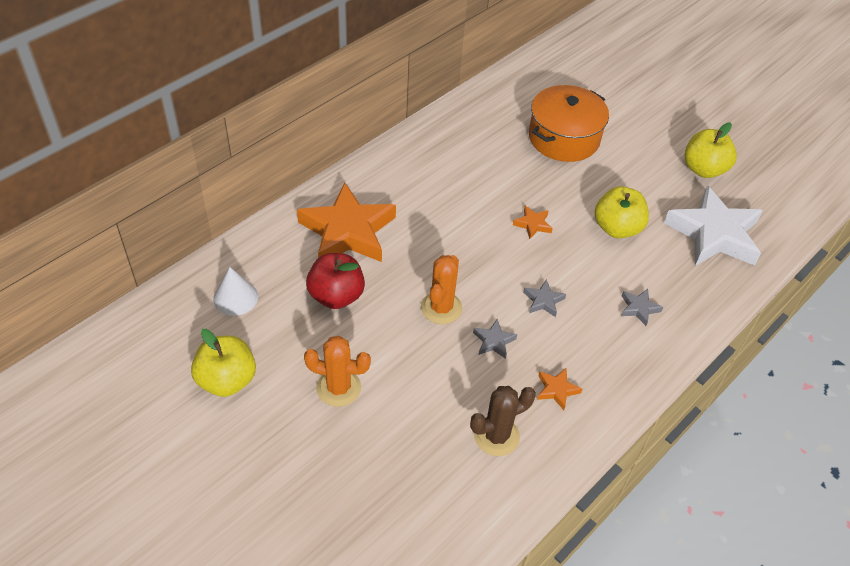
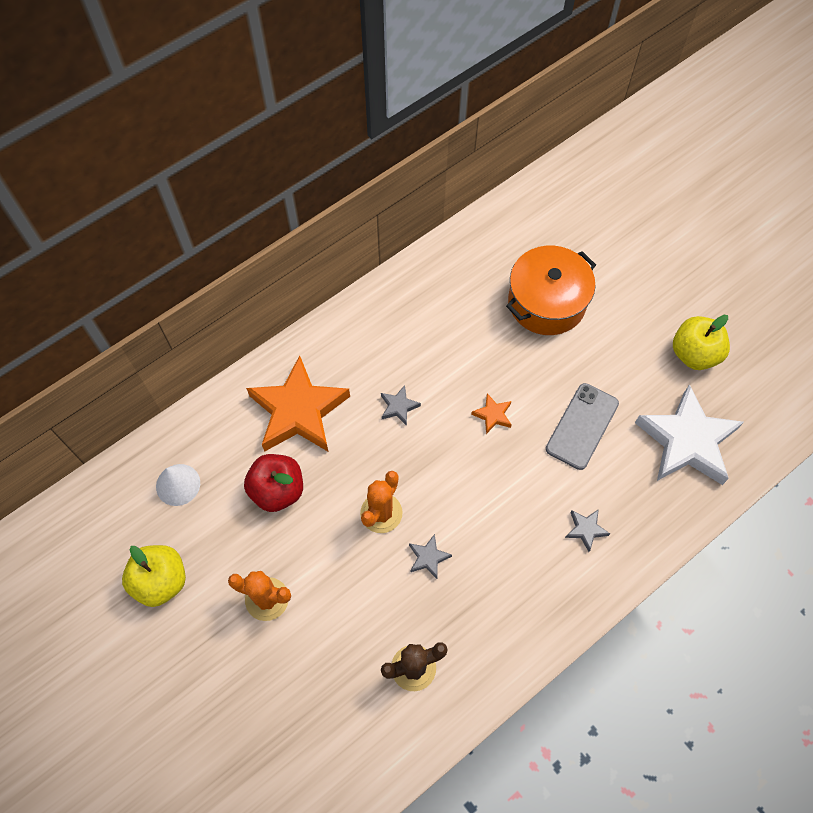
camera: 10 degrees right, 15 degrees up
(543, 301) = (487, 512): grey star -> grey star (399, 407)
(556, 390) = (482, 620): orange star -> none
(617, 228) = (582, 426): yellow apple -> grey phone

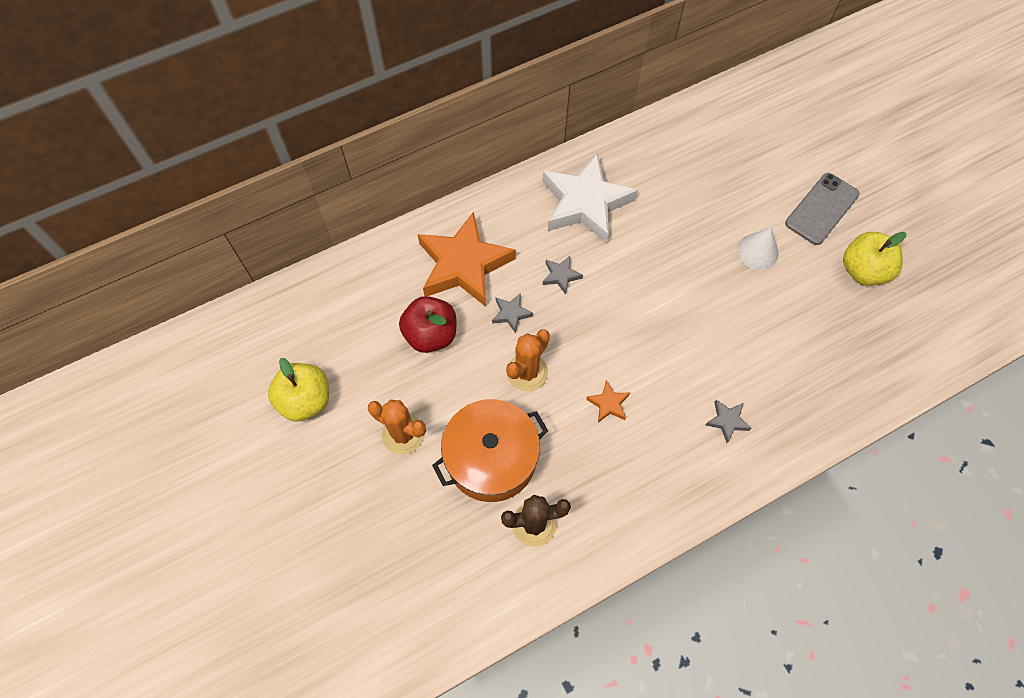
camera: 10 degrees right, 0 degrees up
(178, 484) = (337, 314): white cone -> white cone (757, 251)
(428, 557) = (566, 422): grey star -> grey star (511, 314)
(493, 415) = (652, 298): orange star -> orange star (608, 404)
(546, 302) = (722, 200): orange pot -> orange pot (491, 458)
(582, 426) = (739, 322): grey phone -> grey phone (822, 209)
(687, 441) = (843, 353): white star -> white star (585, 203)

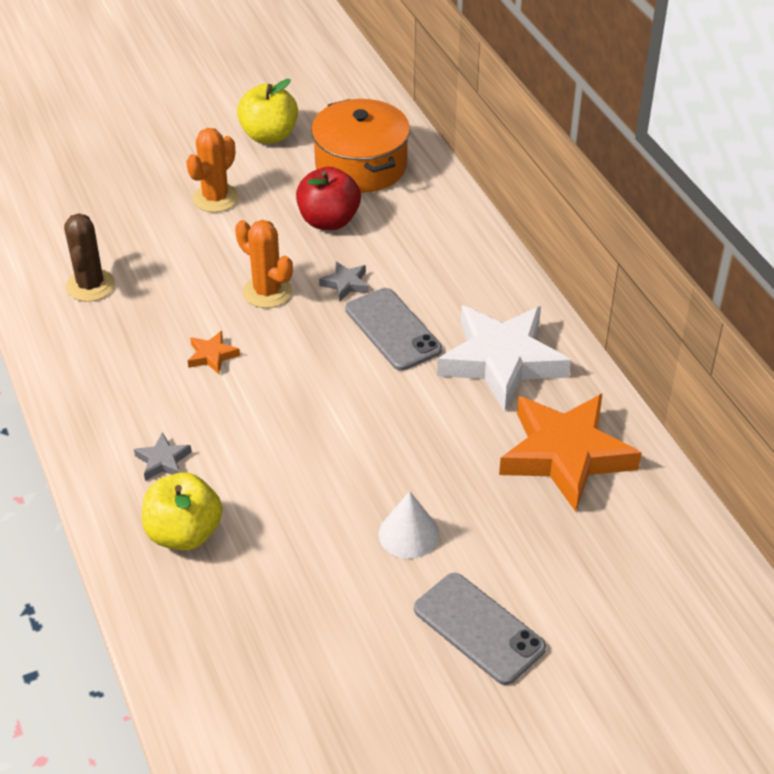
camera: 95 degrees right, 20 degrees down
(464, 265) = (417, 249): orange star -> orange star (565, 455)
(491, 458) = (171, 259): orange pot -> orange pot (361, 165)
(561, 276) = (392, 329): grey star -> grey phone
(863, 271) = (361, 659): yellow apple -> yellow apple (184, 533)

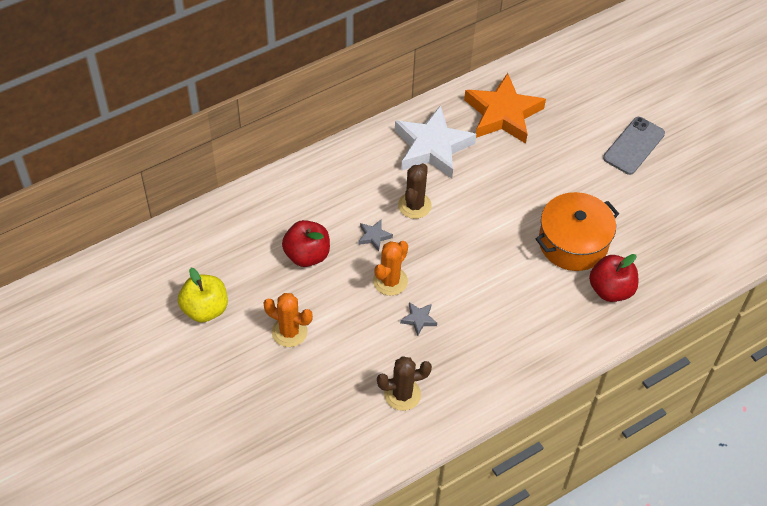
camera: 100 degrees left, 10 degrees up
(163, 461) = (558, 312): grey star -> grey star (418, 319)
(184, 533) = (610, 290): yellow apple -> red apple
(212, 355) = (459, 303): orange star -> none
(361, 165) = (238, 243): orange pot -> orange pot (573, 243)
(392, 329) = (414, 205): grey phone -> brown cactus
(409, 534) = (580, 181): white cone -> none

